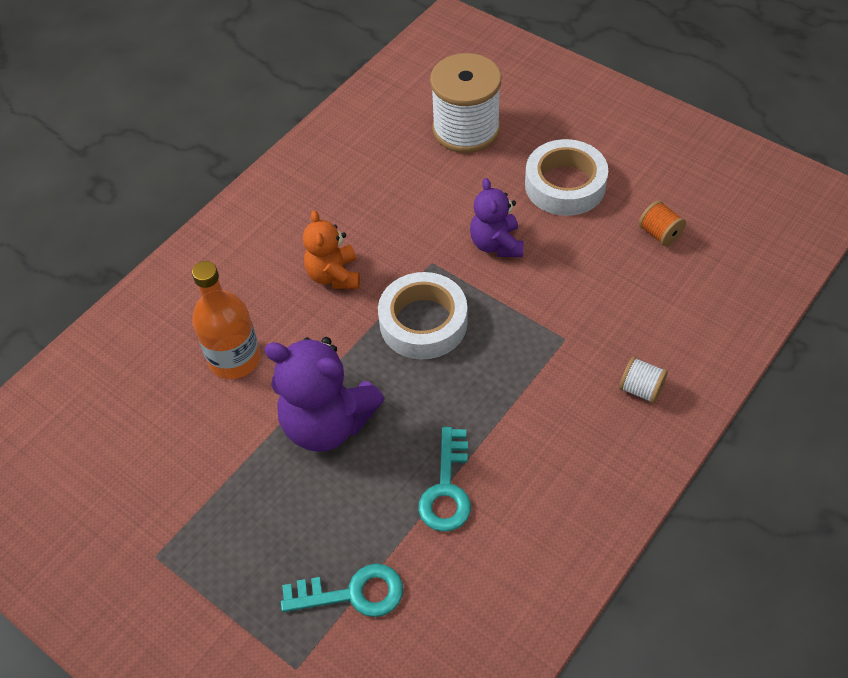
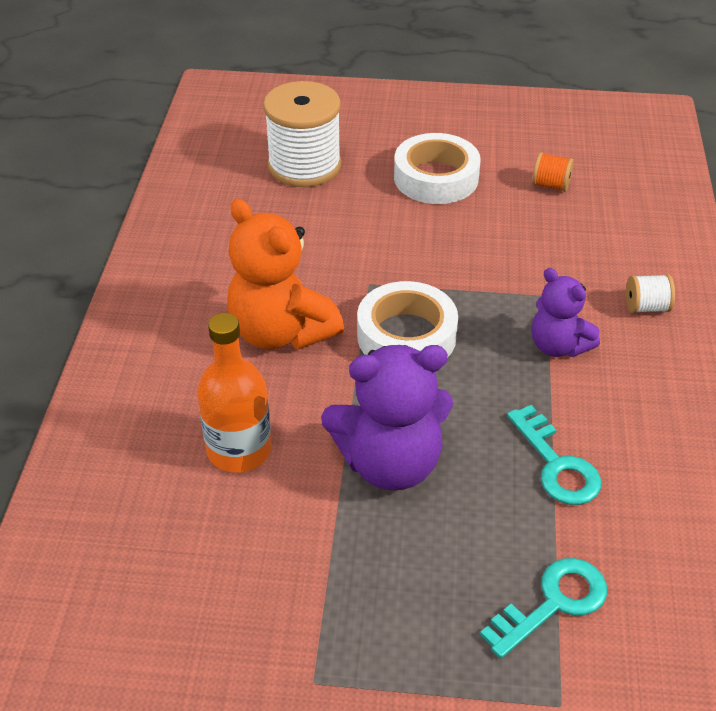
camera: 35 degrees left, 10 degrees down
(334, 275) = (281, 332): orange teddy bear -> orange teddy bear, size x1.64
(496, 244) = (417, 246): purple teddy bear -> purple teddy bear (558, 346)

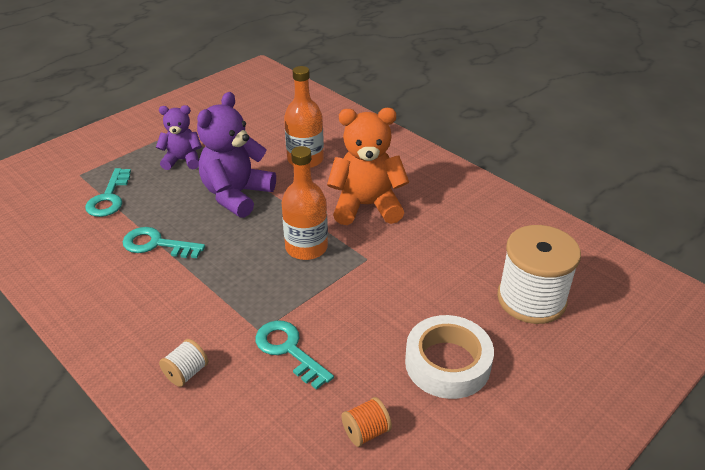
camera: 130 degrees right, 5 degrees down
(406, 336) = (306, 247): white tape -> orange bottle
(541, 264) = (289, 350): none -> turquoise key
(558, 346) = (218, 303): purple teddy bear -> purple teddy bear (182, 160)

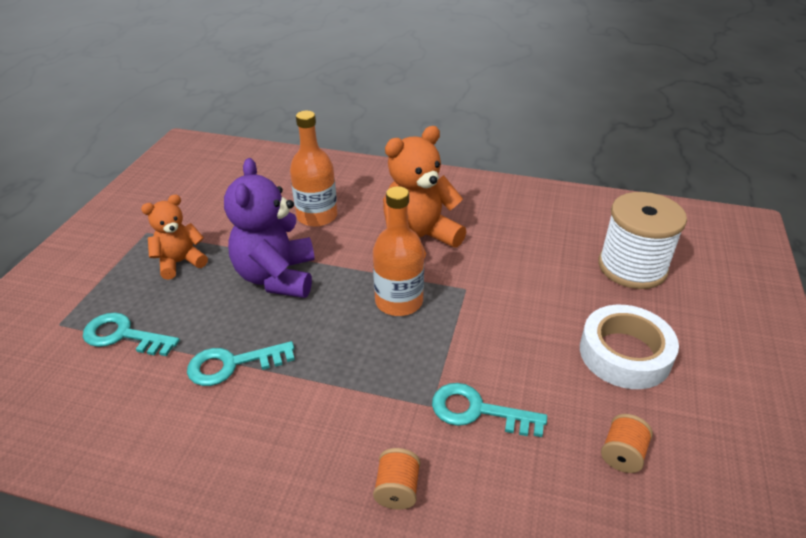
camera: 30 degrees left, 0 degrees up
(109, 197) = (124, 336): turquoise key -> turquoise key turned 135 degrees clockwise
(182, 160) = (180, 262): purple teddy bear -> orange teddy bear
(186, 373) = (397, 489): white spool -> orange spool

